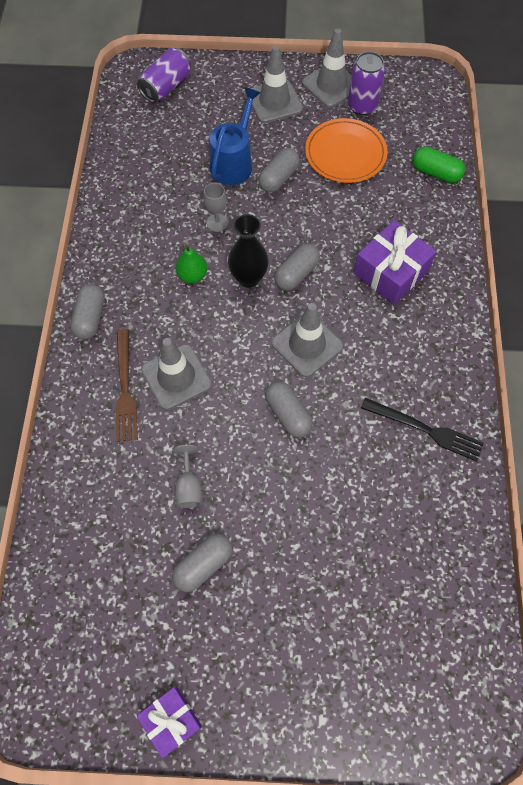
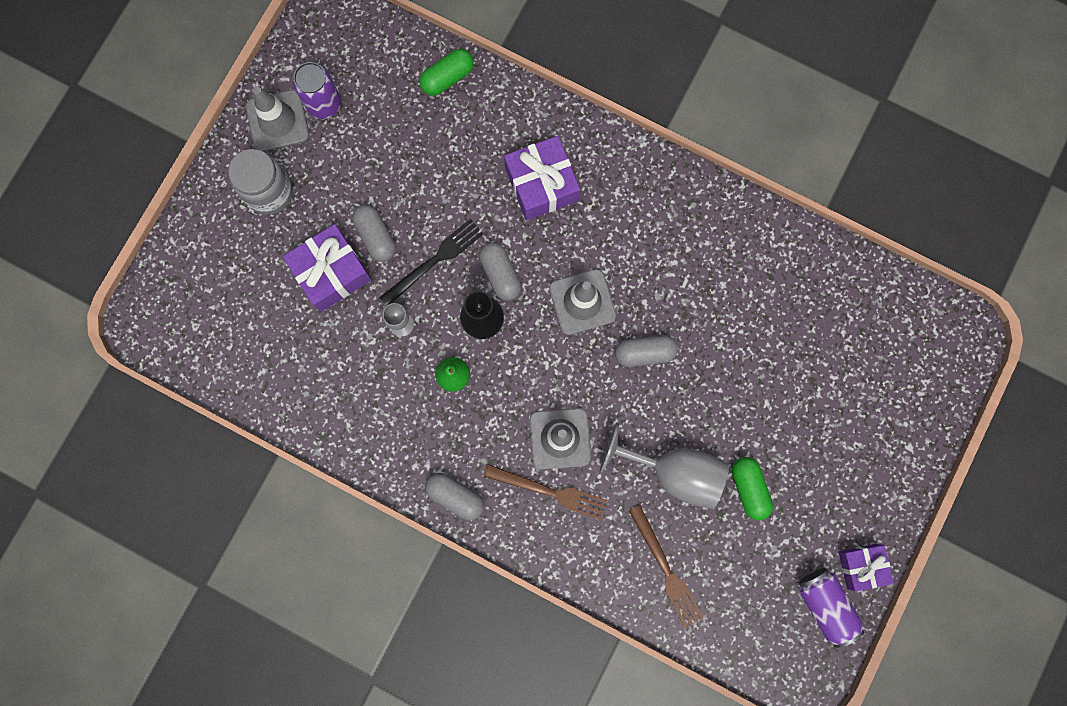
camera: 65 degrees left, 15 degrees up
(92, 519) = (666, 570): none -> brown fork
(166, 87) = (186, 299): purple can -> purple can (825, 605)
(189, 486) = (674, 472): grey goblet -> grey goblet, size x2.06
(203, 565) = (749, 488): grey capsule -> green capsule
(234, 162) = (331, 272): blue watering can -> purple gift
(274, 102) = (270, 192): grey traffic cone -> grey jar
(345, 154) = (378, 154): orange plate -> none
(425, 430) = (713, 240): black fork -> black fork (434, 261)

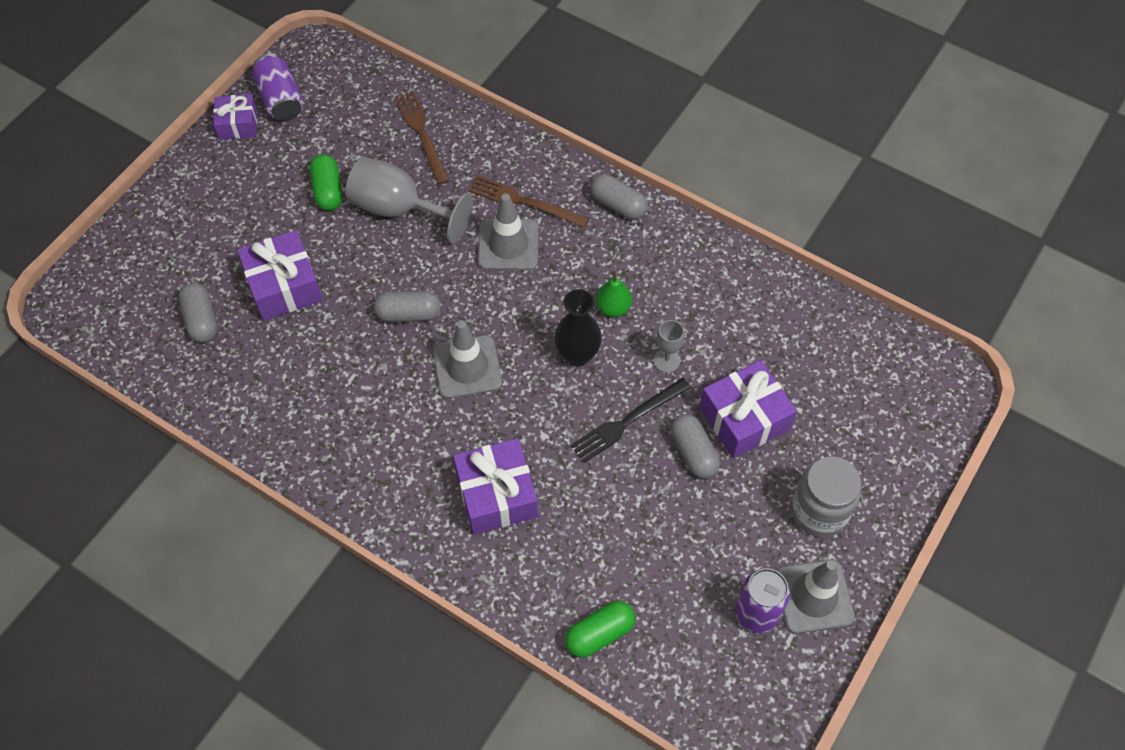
camera: 175 degrees left, 20 degrees down
(500, 274) = (554, 401): grey capsule -> grey capsule (201, 320)
(767, 373) = (284, 286): none -> purple gift

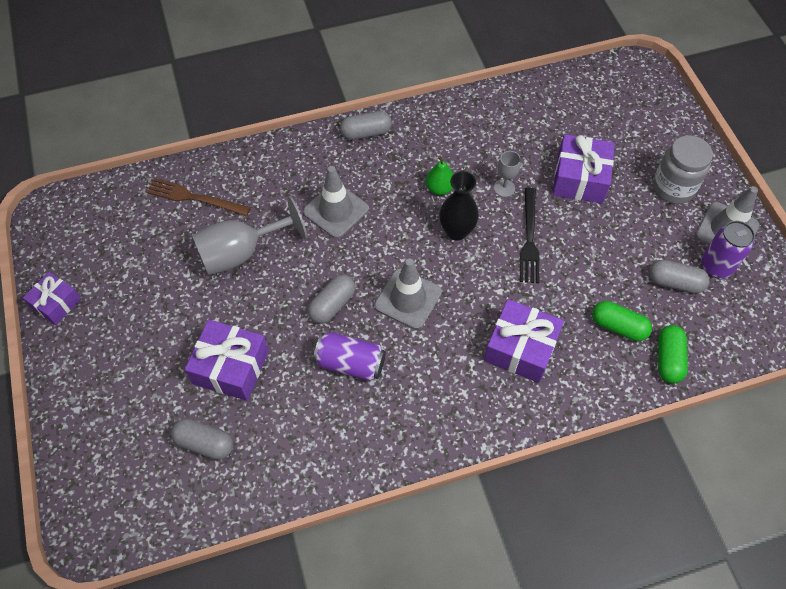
camera: 50 degrees left, 0 degrees up
(280, 99) = (66, 261): purple can -> purple can (350, 363)
(328, 191) = (179, 285): green capsule -> green capsule (618, 327)
(524, 202) = (311, 179): brown fork -> none
(693, 452) = (581, 220): grey capsule -> grey capsule (675, 283)

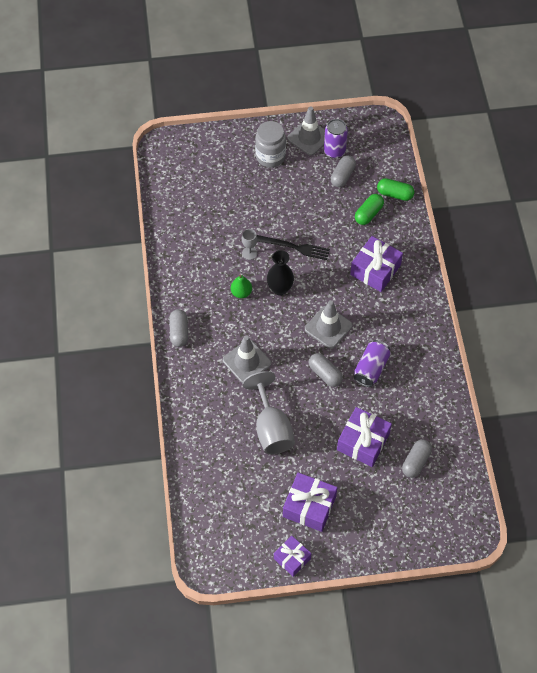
camera: 80 degrees left, 0 degrees up
(195, 198) = (215, 457): brown fork -> none
(580, 179) = (251, 207): purple gift -> purple gift (309, 506)

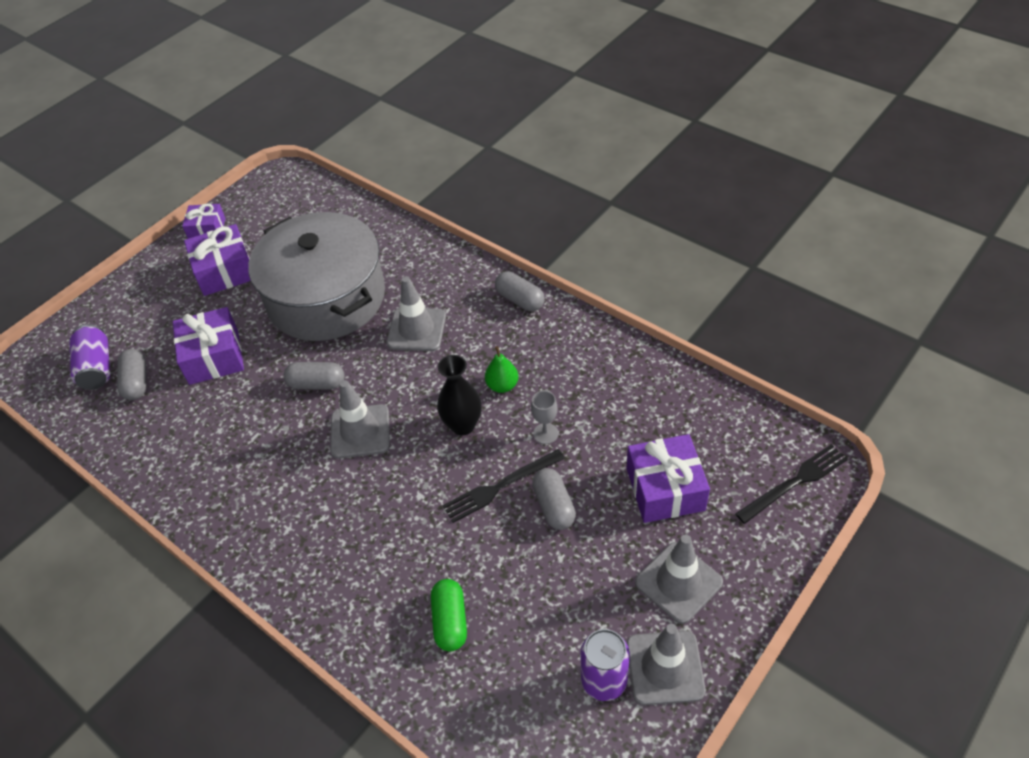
camera: 140 degrees right, 10 degrees down
(181, 150) = (795, 482): none -> black fork
(270, 156) = (678, 582): grey jar -> grey traffic cone
(271, 428) = (326, 298): grey goblet -> grey pot
(342, 176) = (547, 648): grey capsule -> grey capsule (554, 506)
(371, 368) = (266, 429): purple can -> purple can (97, 368)
(375, 270) = (365, 548): purple gift -> purple gift (665, 489)
(394, 194) = (441, 690): green capsule -> none

